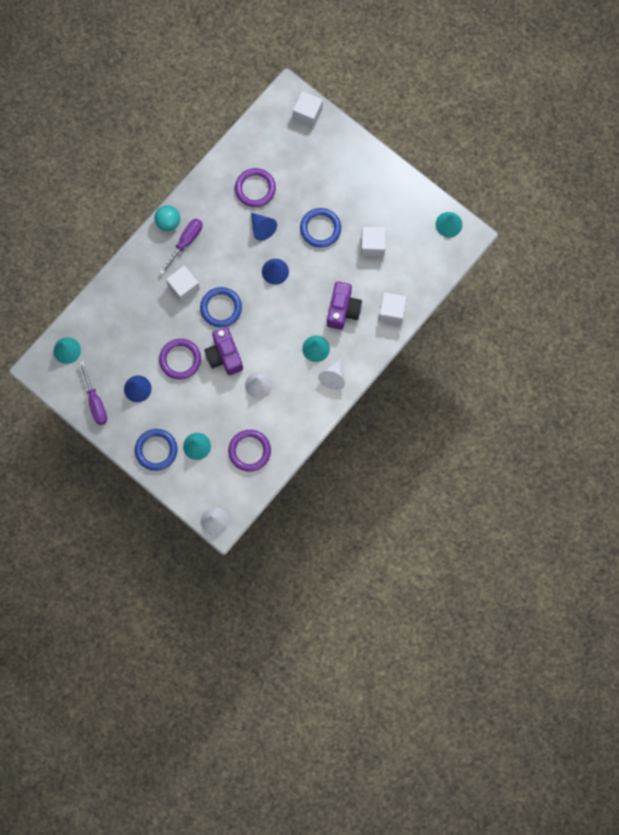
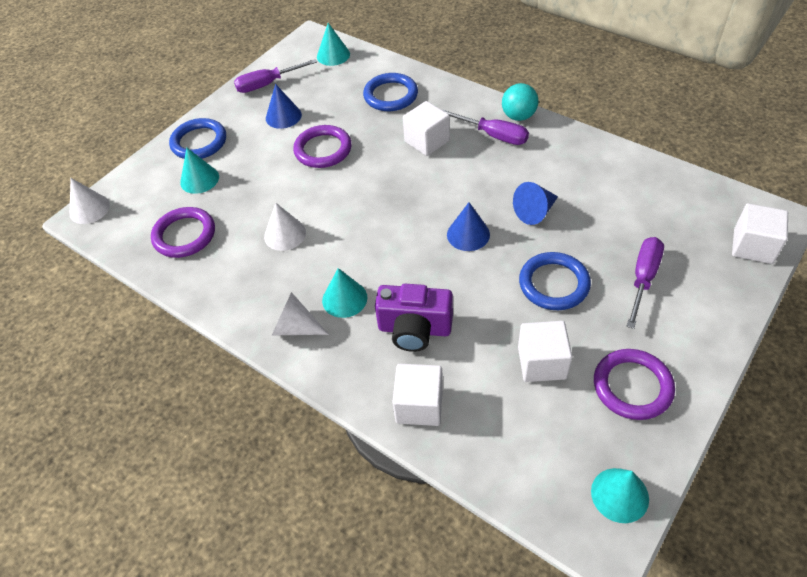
camera: 90 degrees right, 25 degrees down
(221, 308) = (401, 181): blue ring -> blue ring (390, 95)
(224, 356) = (329, 192): purple camera -> none
(255, 189) = (597, 197): purple ring -> purple ring (632, 386)
(323, 179) = (643, 278): none -> purple screwdriver

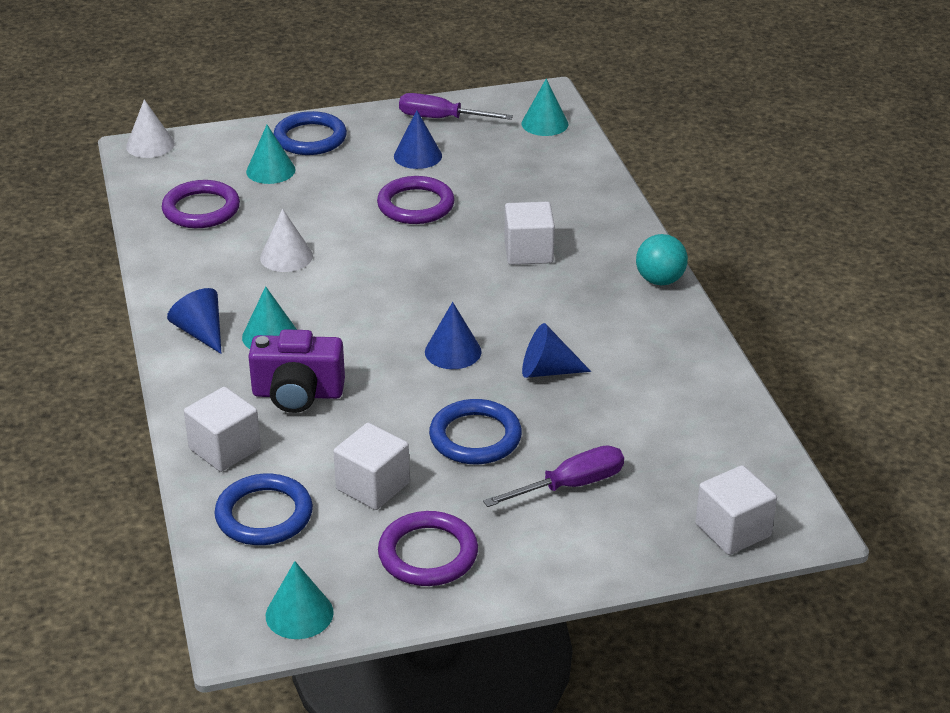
camera: 35 degrees right, 15 degrees down
(295, 327) = (201, 332): white cone -> blue cone
(390, 95) = (551, 191): blue ring -> blue ring (264, 515)
(414, 329) = (297, 394): purple camera -> purple camera turned 45 degrees counterclockwise
(494, 135) = (606, 283): purple screwdriver -> none

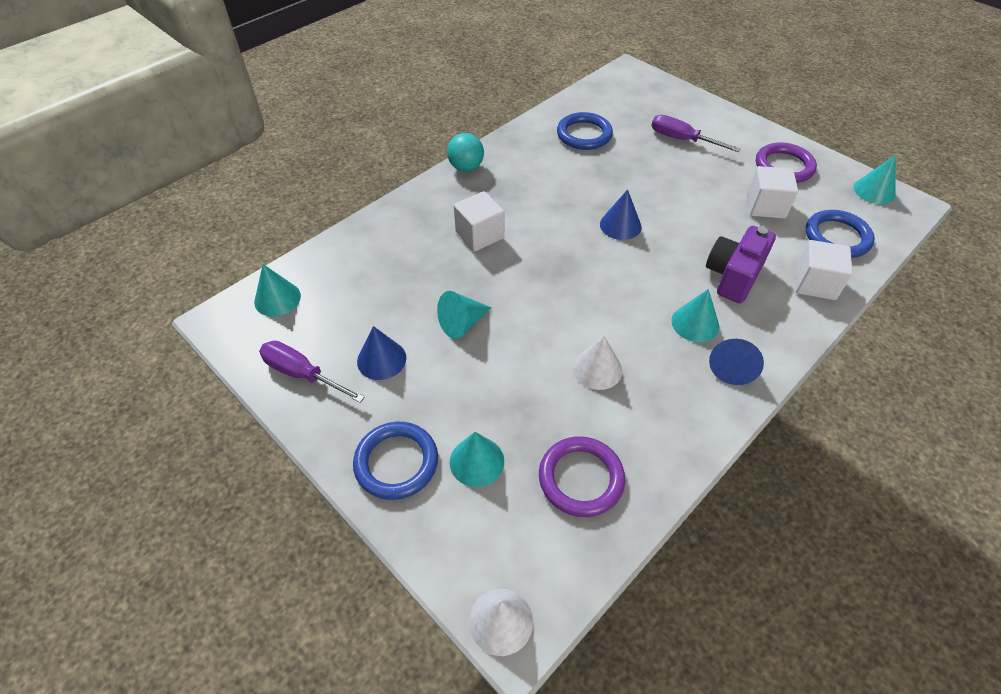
camera: 120 degrees left, 15 degrees up
(297, 394) = (733, 276): purple camera -> purple camera turned 120 degrees counterclockwise
(416, 205) = (462, 323): purple ring -> turquoise cone
(441, 118) = (302, 374): purple screwdriver -> purple screwdriver turned 135 degrees clockwise
(475, 437) = (684, 185): blue ring -> blue ring (584, 134)
(547, 371) = (599, 180): blue cone -> none
(733, 530) = (655, 86): white cube -> none

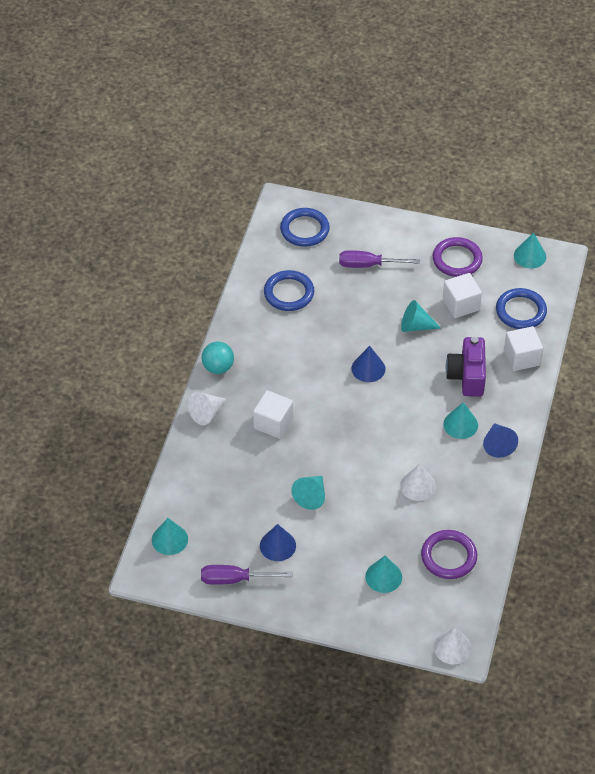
camera: 30 degrees left, 0 degrees up
(396, 462) = (337, 600): blue ring -> blue ring (304, 229)
(421, 200) = (206, 413): none -> white cone
(700, 207) = (415, 326): none -> turquoise cone

